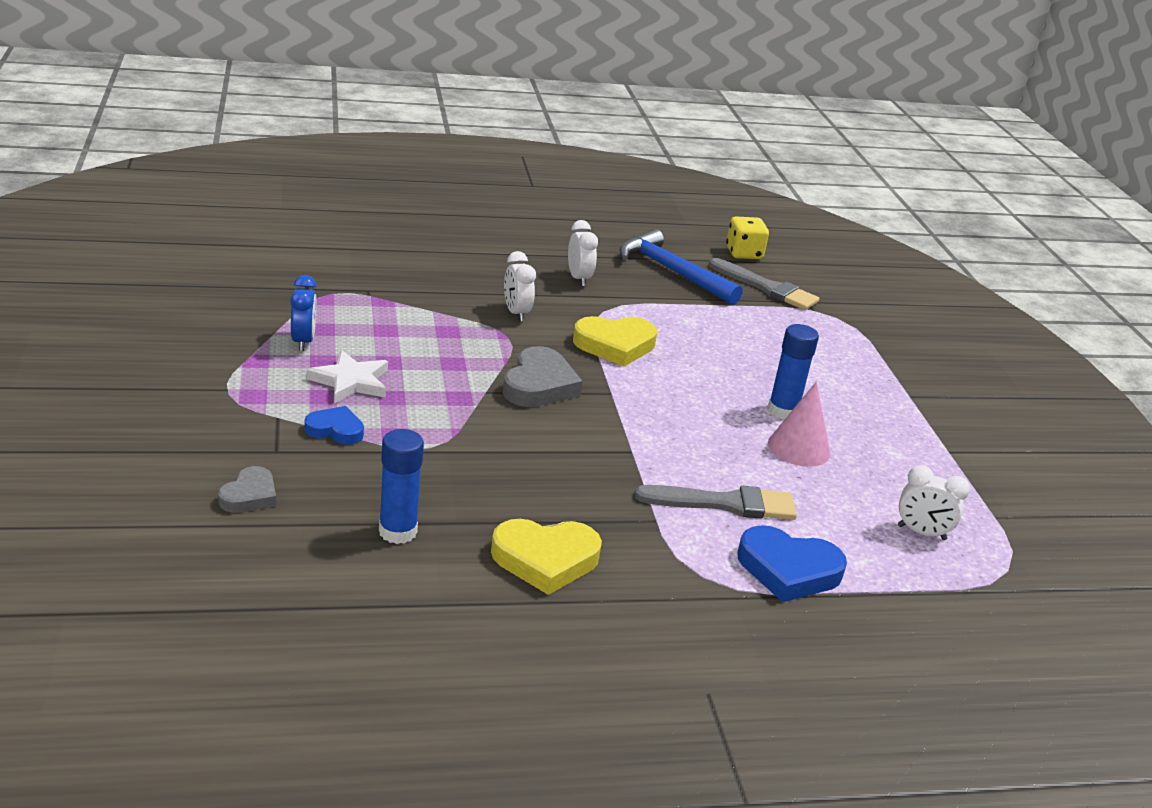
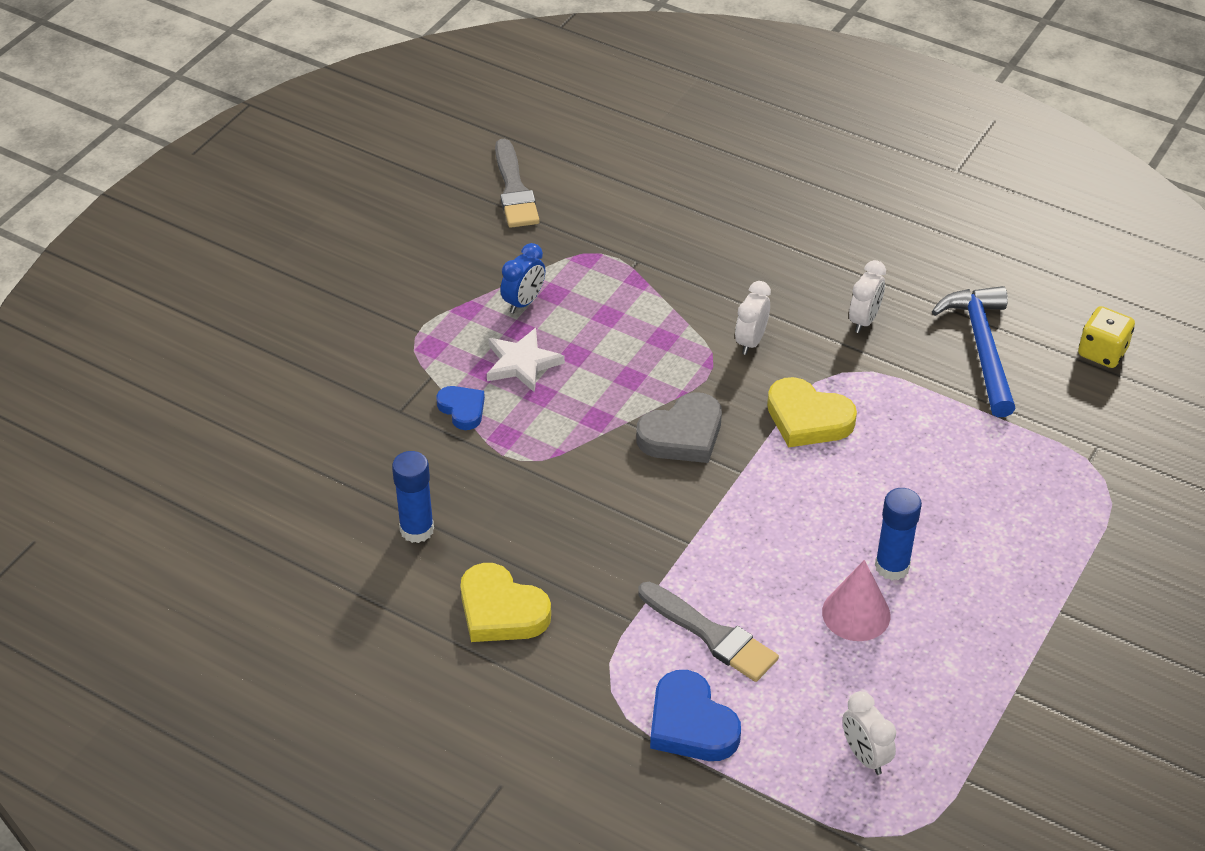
camera: 45 degrees right, 15 degrees up
(249, 495) = (343, 445): grey heart -> none
(767, 288) = (1070, 410): grey brush -> grey brush (514, 190)

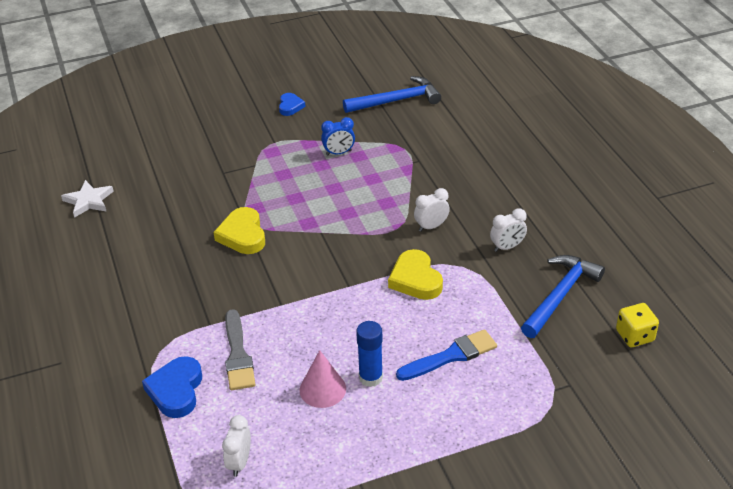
camera: 40 degrees right, 5 degrees down
(417, 530) = (166, 228): blue glue stick -> none
(462, 409) = (251, 186): blue heart -> blue heart (290, 106)
(501, 611) = (157, 285): yellow heart -> yellow heart (242, 235)
(514, 190) = (396, 101): grey brush -> blue hammer
(522, 363) = (304, 180): white star -> white star (88, 201)
(682, 435) = (340, 252): grey heart -> none
(947, 488) = (451, 356): none -> blue brush

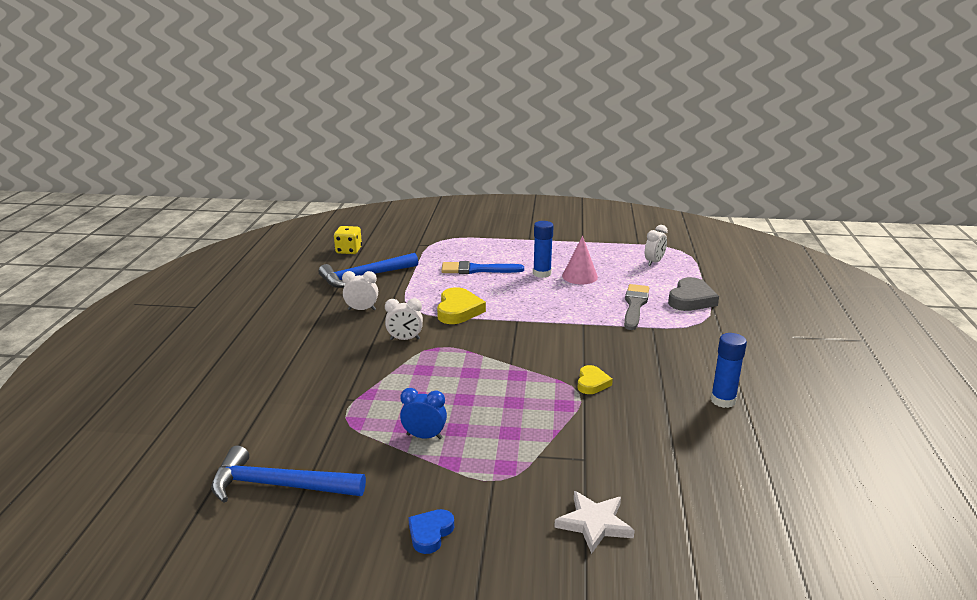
camera: 155 degrees left, 15 degrees down
(88, 201) = (779, 477): white star -> white star (594, 523)
(130, 253) = (723, 400): none -> blue glue stick
(176, 390) = (691, 299): blue heart -> grey heart
(242, 235) = (592, 383): yellow heart -> yellow heart, size x0.61

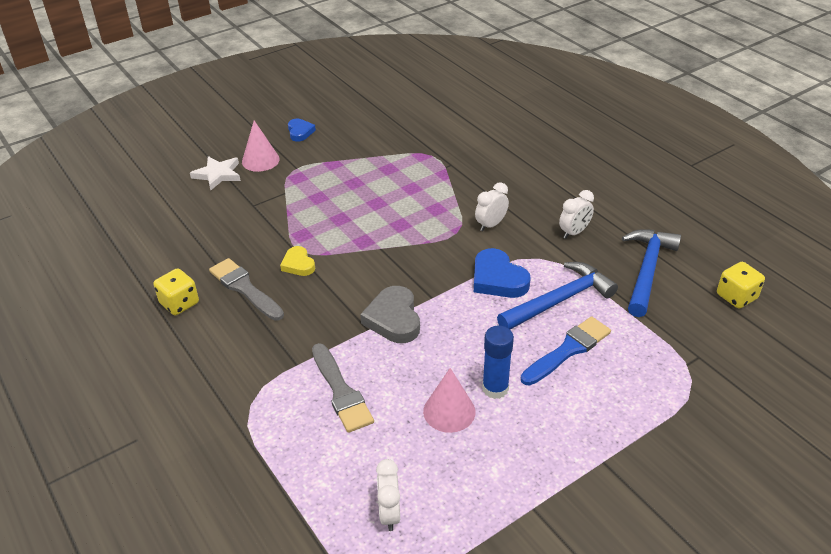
camera: 140 degrees right, 15 degrees up
(279, 485) = (405, 113): blue hammer -> blue hammer (559, 300)
(424, 436) = (367, 169): blue clock -> none
(458, 310) = (498, 279): yellow heart -> blue heart
(524, 515) = (260, 160): none -> pink cone
(655, 386) = (244, 288): none -> grey brush
(691, 299) = (285, 445): grey heart -> grey heart (393, 319)
(723, 400) = (179, 303): blue glue stick -> yellow dice

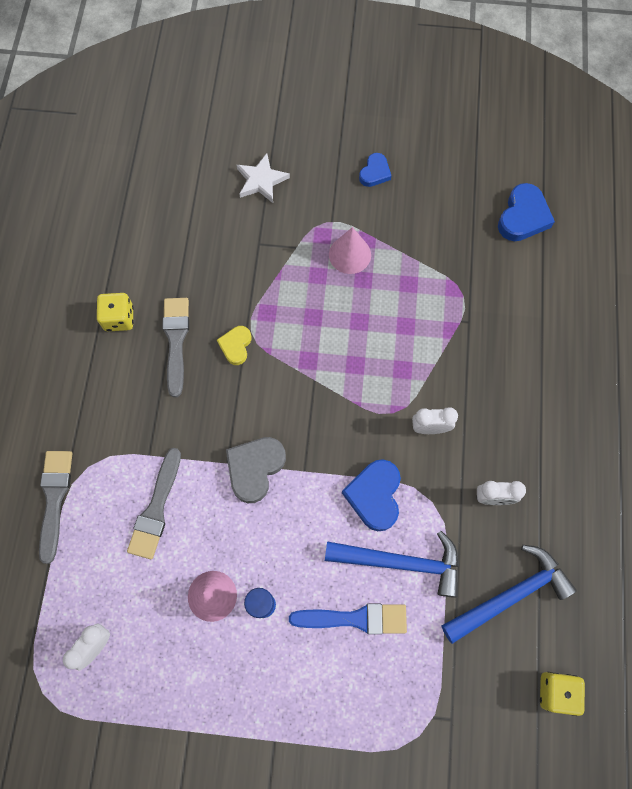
camera: 40 degrees right, 30 degrees up
(241, 444) = (54, 499): none -> grey brush
(260, 160) = (310, 187): pink cone -> pink cone (350, 254)
(424, 104) = (523, 217): none -> blue heart

